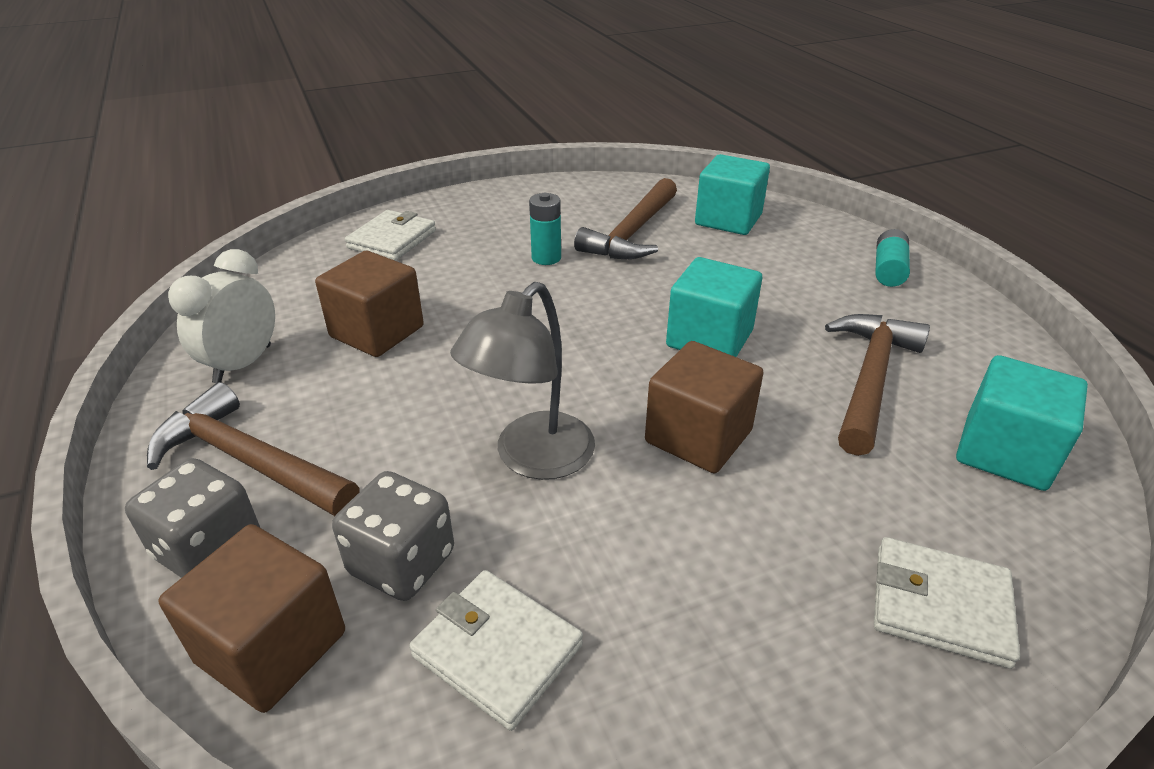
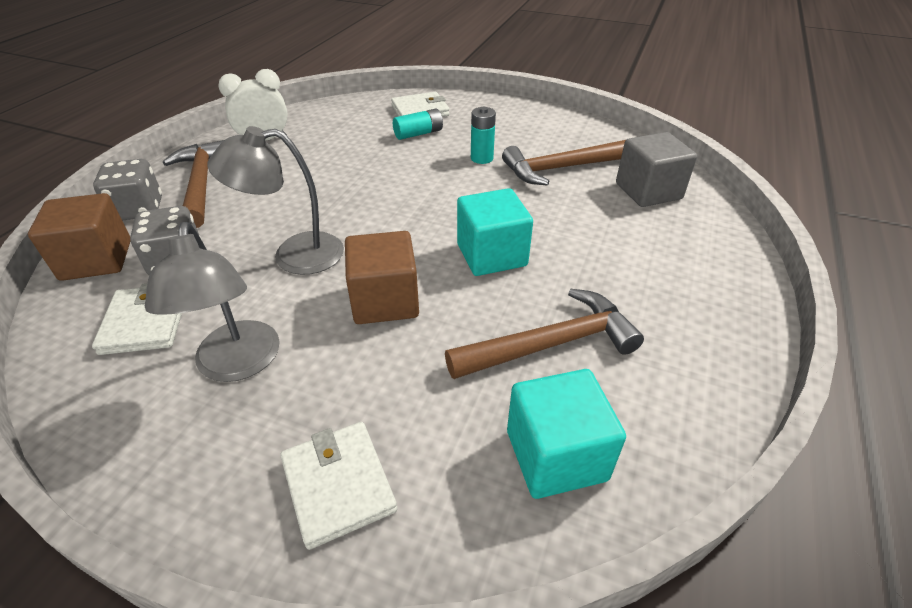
camera: 45 degrees right, 5 degrees up
(377, 332) = (335, 154): brown cube -> none
(681, 598) = (238, 365): none -> grey lamp
(728, 220) = (648, 191): turquoise cube -> grey cube
(888, 270) = (717, 289): turquoise battery -> turquoise battery (418, 134)

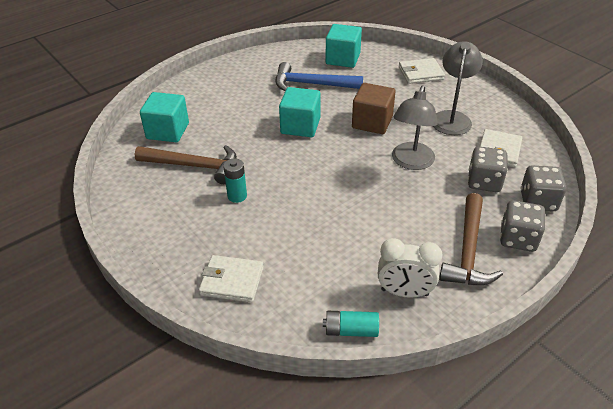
camera: 150 degrees left, 0 degrees up
(97, 260) = (538, 201): brown cube -> grey dice
(294, 255) = (411, 162): grey lamp -> grey lamp turned 90 degrees clockwise
(338, 485) = (420, 73): white wallet -> white wallet turned 75 degrees clockwise
(418, 134) = (260, 245): turquoise battery -> turquoise battery (351, 330)
(550, 344) = (312, 84): brown hammer -> blue hammer
(648, 191) = (168, 131): grey cube -> turquoise cube

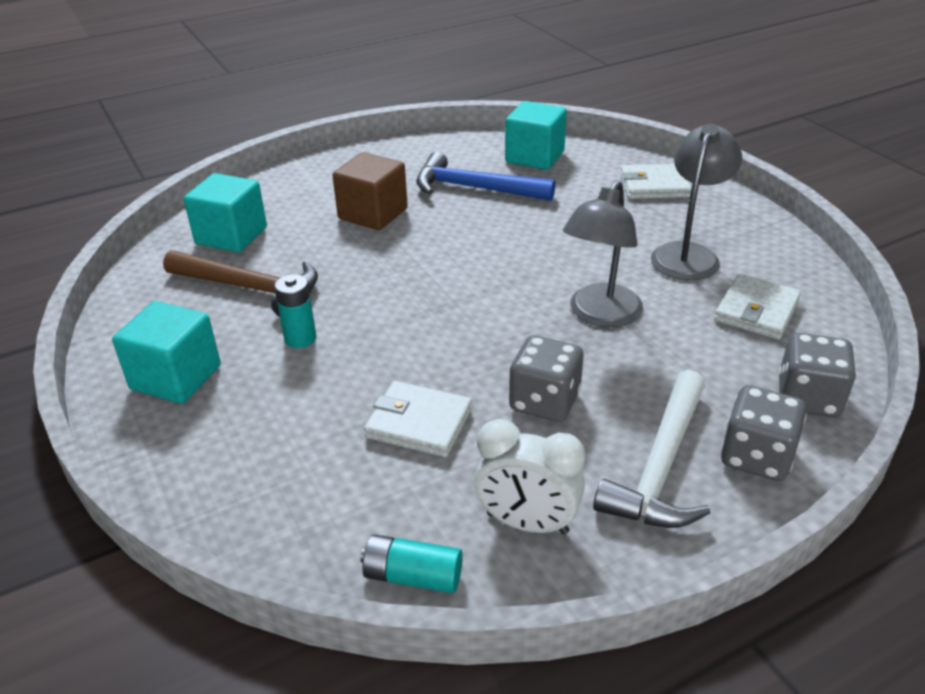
camera: 10 degrees right, 5 degrees down
(232, 281) = (243, 468): white wallet -> white wallet (419, 423)
(300, 126) = (436, 246): turquoise cube -> turquoise cube (176, 377)
(372, 122) = (553, 250): brown cube -> brown cube (373, 214)
(468, 251) = (661, 466): brown hammer -> white hammer
(484, 182) = (718, 357): grey dice -> grey dice (544, 402)

